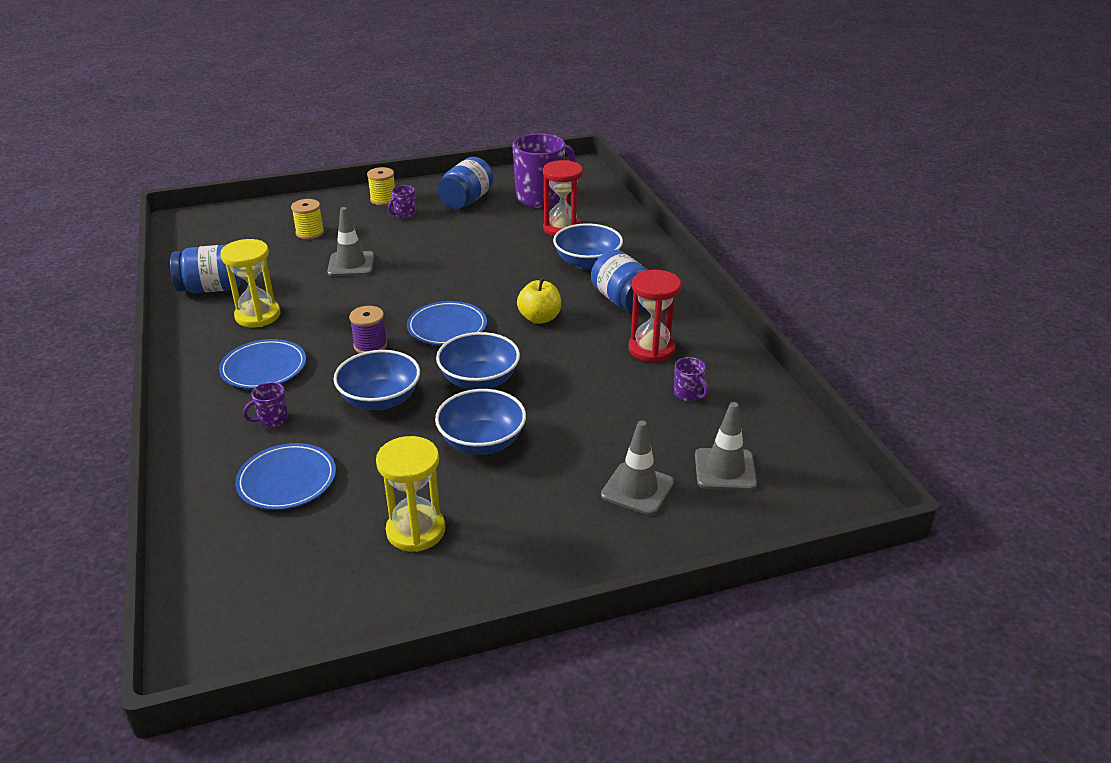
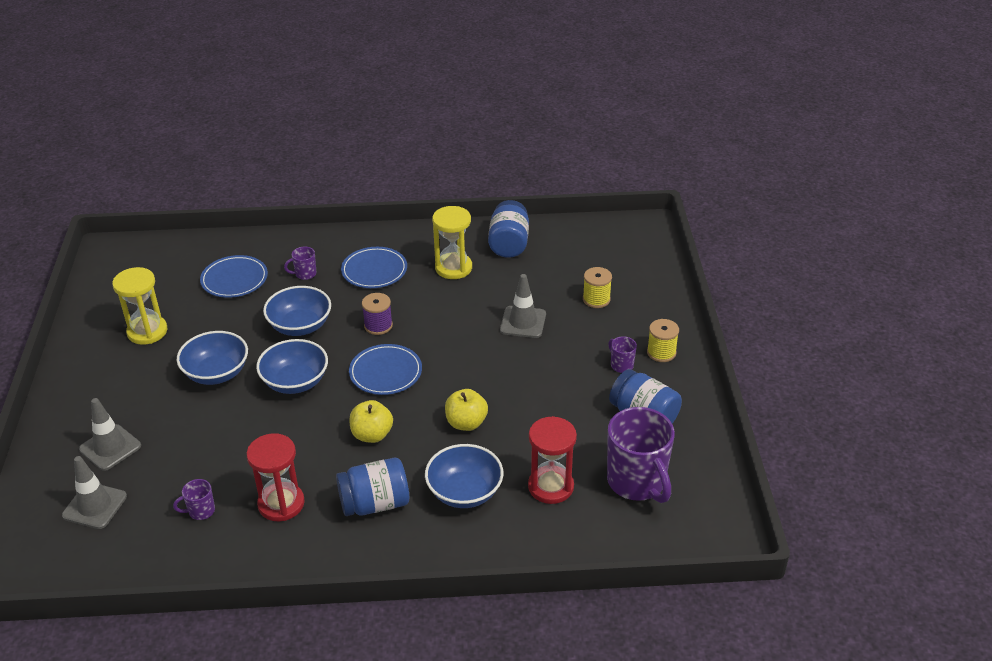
camera: 105 degrees right, 5 degrees up
(272, 420) = (305, 274): purple mug -> purple mug turned 90 degrees counterclockwise
(504, 273) = (466, 423): none -> yellow apple

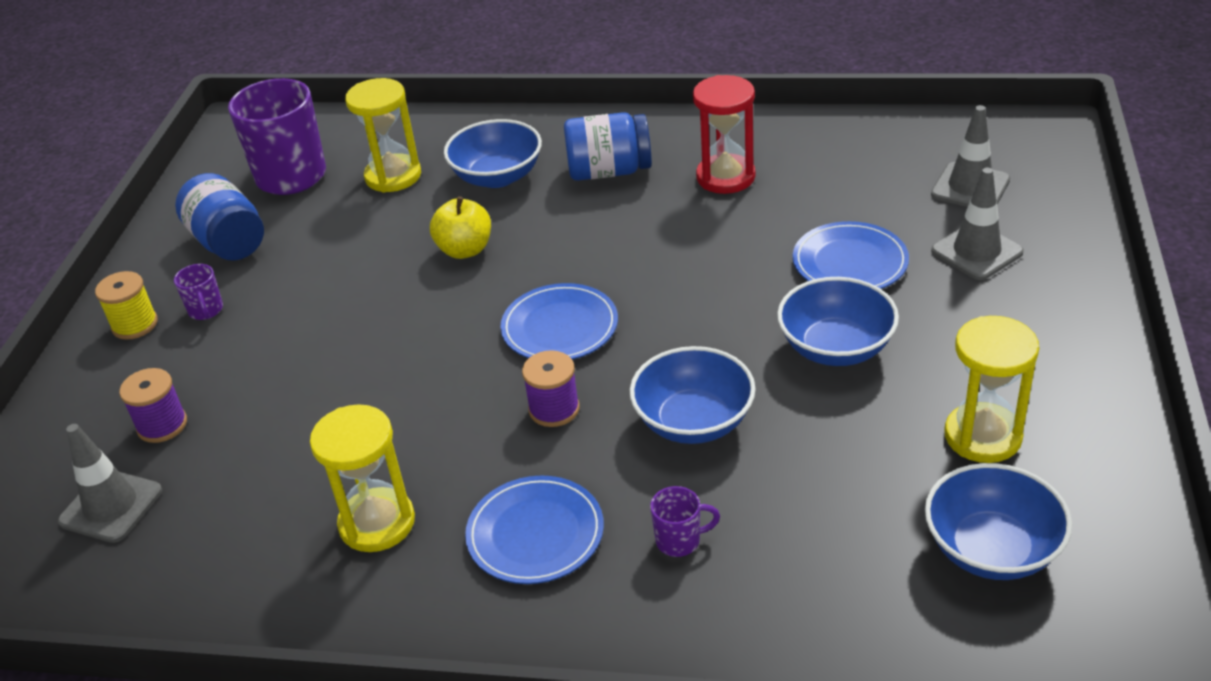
camera: 165 degrees left, 0 degrees up
(201, 511) = (827, 175): purple mug -> none
(234, 279) = (829, 543): blue plate -> blue plate (850, 262)
(295, 382) = (704, 323): blue bowl -> blue bowl (991, 549)
(372, 435) = (598, 244): yellow apple -> none
(509, 244) = (240, 574): blue jar -> none
(523, 322) = (308, 393): grey traffic cone -> grey traffic cone (111, 506)
(550, 486) = (393, 176): red hourglass -> yellow hourglass
(596, 299) = (162, 425): yellow spool -> purple spool

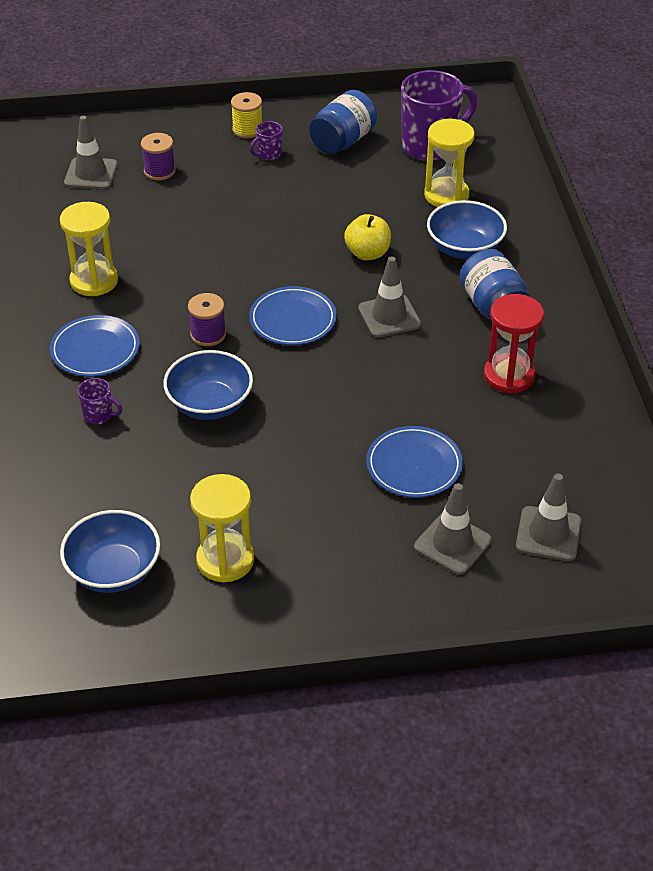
camera: 70 degrees right, 5 degrees up
(590, 248) = (389, 316): none -> grey traffic cone
(679, 541) = (99, 415): purple mug -> purple mug turned 45 degrees counterclockwise
(836, 347) = (306, 468): blue bowl -> none

